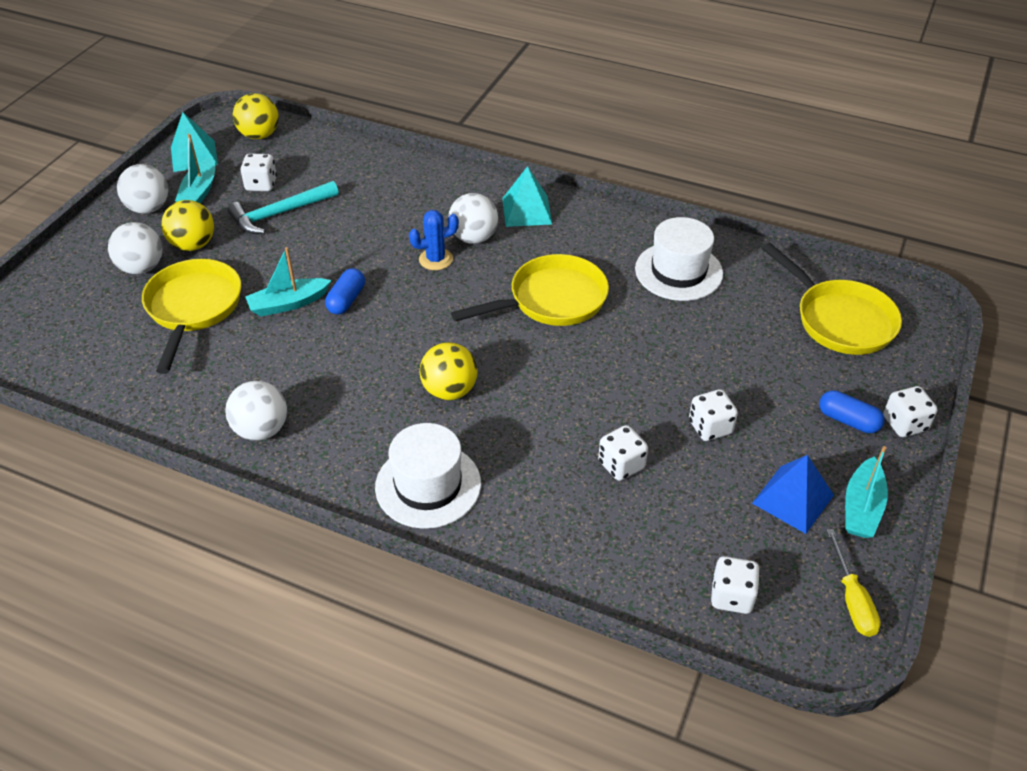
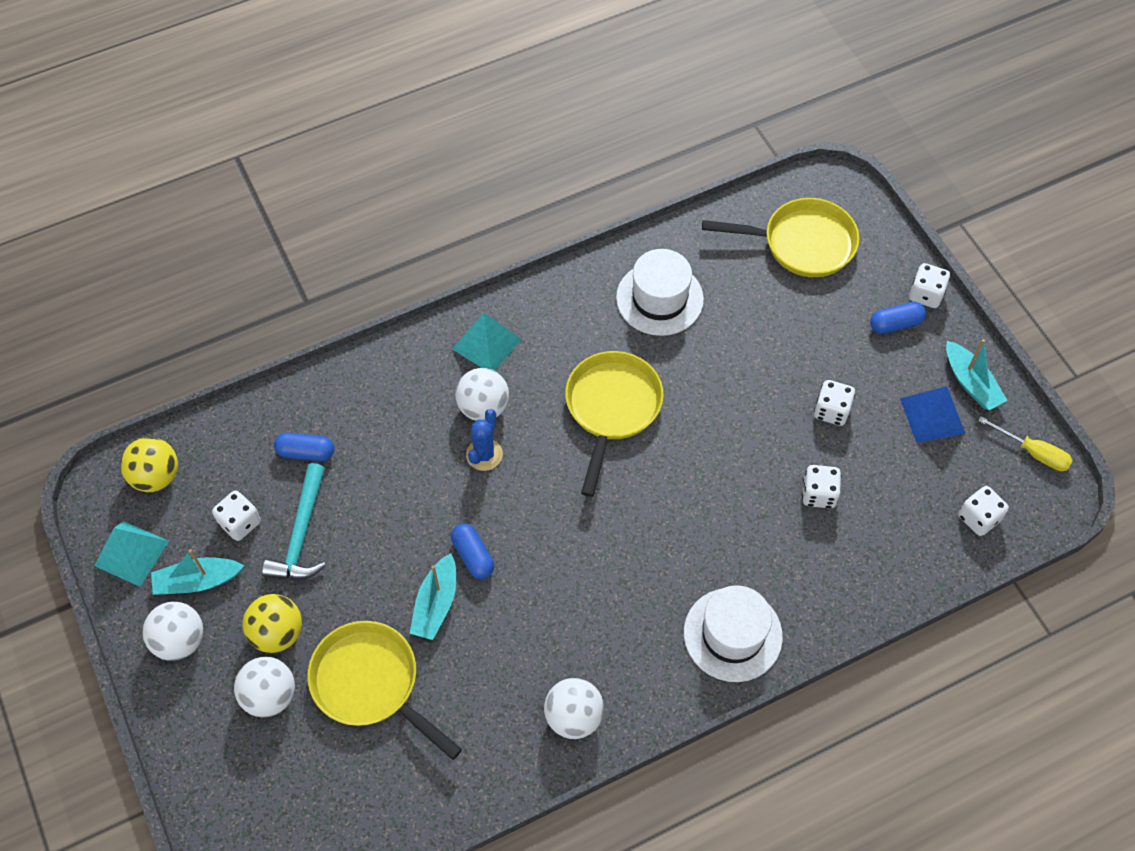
camera: 50 degrees left, 15 degrees up
(199, 191) = (197, 581): turquoise boat -> turquoise boat turned 120 degrees clockwise
(344, 182) = (306, 452): none -> blue capsule
(449, 390) = (648, 552): yellow ball -> none

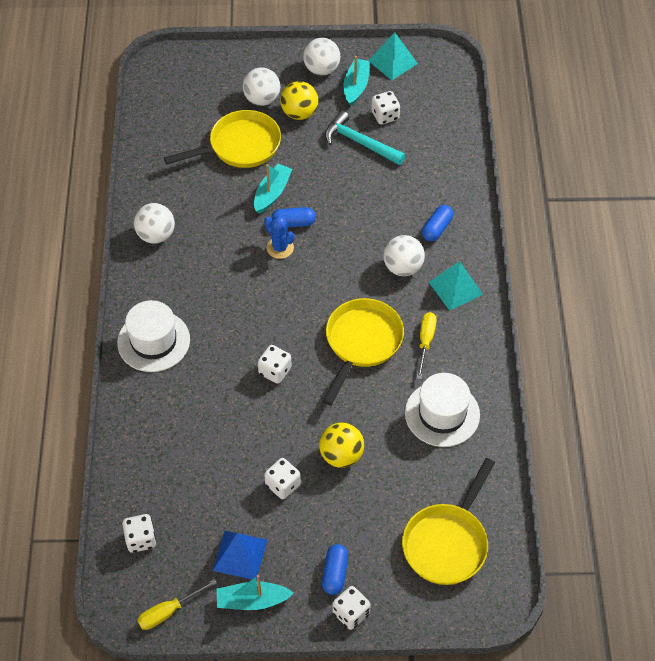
camera: 115 degrees right, 5 degrees down
(156, 476) = (441, 85): yellow ball -> yellow ball (341, 455)
(306, 452) = (419, 161): blue capsule -> blue capsule (437, 228)
(436, 604) = (272, 193): turquoise boat -> turquoise boat turned 75 degrees clockwise
(484, 454) = (365, 255): blue cactus -> blue cactus (280, 248)
(576, 346) = (425, 342): none -> yellow screwdriver
(611, 408) = (361, 343): yellow pan -> yellow pan turned 105 degrees counterclockwise
(818, 494) = (221, 442): white dice -> white dice (275, 371)

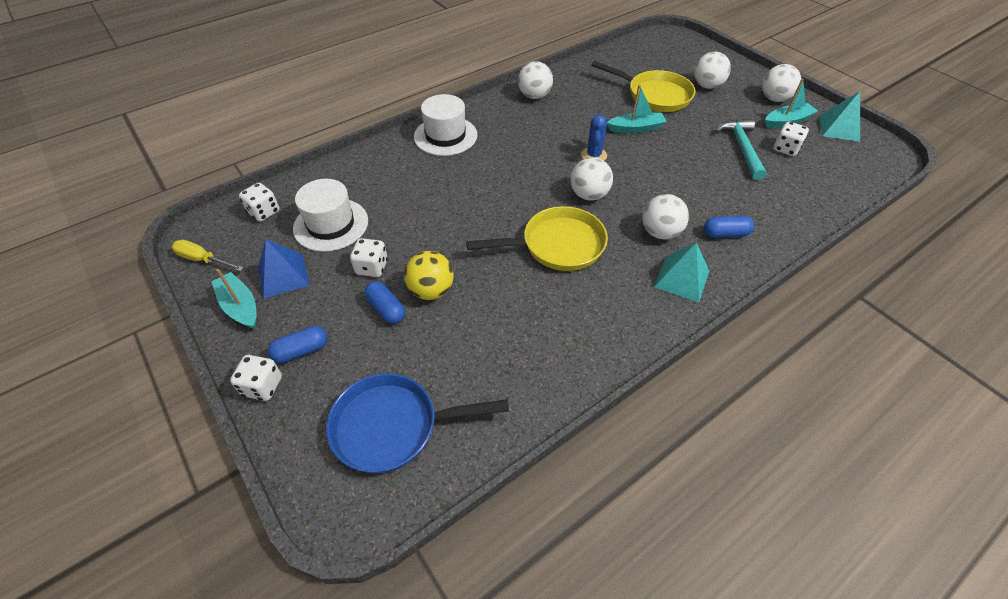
camera: 55 degrees right, 5 degrees down
(275, 371) = (478, 208): white dice -> none
(293, 223) = (624, 151): blue capsule -> blue capsule (386, 309)
(299, 113) = (722, 107): yellow ball -> none
(324, 284) = (589, 195): none -> white ball
(425, 342) = (603, 287): yellow screwdriver -> none
(442, 414) = (538, 341): white hat -> white hat (331, 224)
(447, 543) = (393, 426): yellow pan -> blue pan

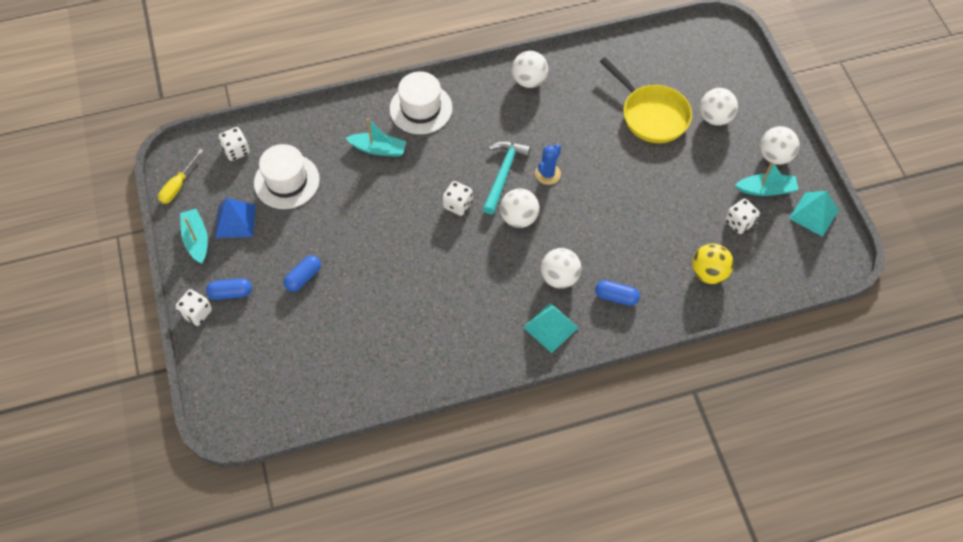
camera: 20 degrees right, 10 degrees up
(203, 259) = (178, 185): yellow screwdriver -> yellow screwdriver turned 105 degrees counterclockwise
(372, 267) = (305, 235): white dice -> white dice (458, 205)
(386, 309) = (303, 277): blue capsule -> blue capsule turned 60 degrees clockwise
(393, 426) = (275, 374): blue pan -> none
(431, 290) = (344, 272): yellow ball -> yellow ball (708, 273)
(557, 245) = (464, 262): yellow pan -> none
(636, 128) = (607, 153): turquoise boat -> turquoise boat (378, 149)
(742, 148) = (696, 209): turquoise hammer -> turquoise hammer (503, 174)

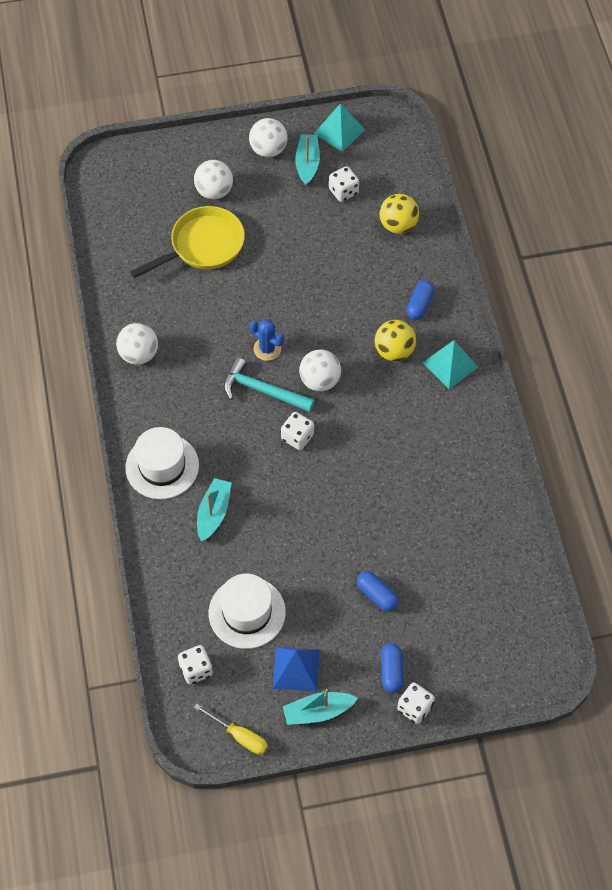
camera: 85 degrees left, 0 degrees up
(559, 277) = (394, 351): white ball -> yellow ball

